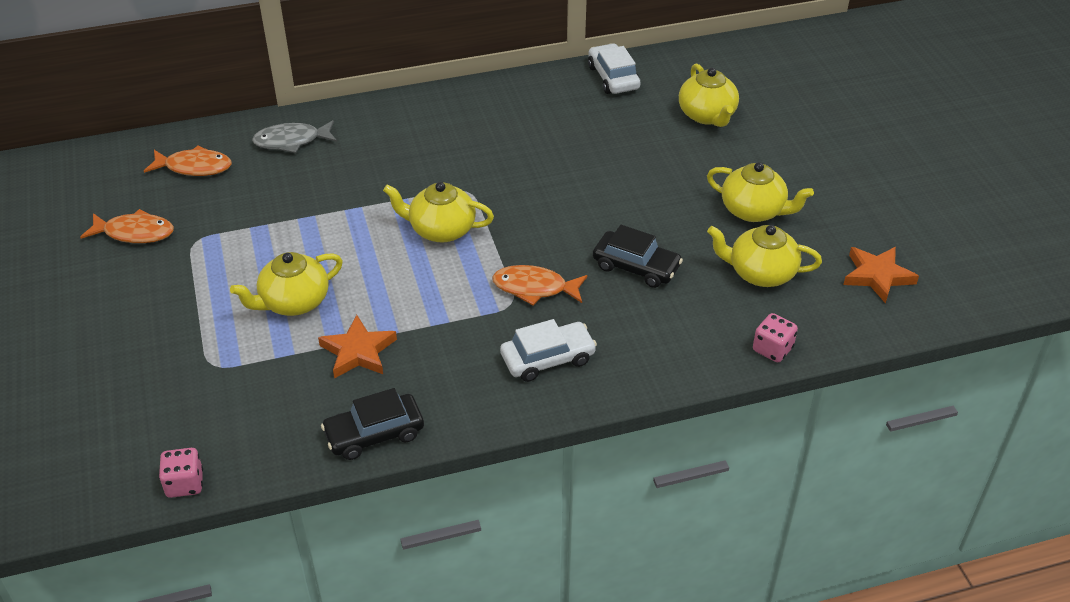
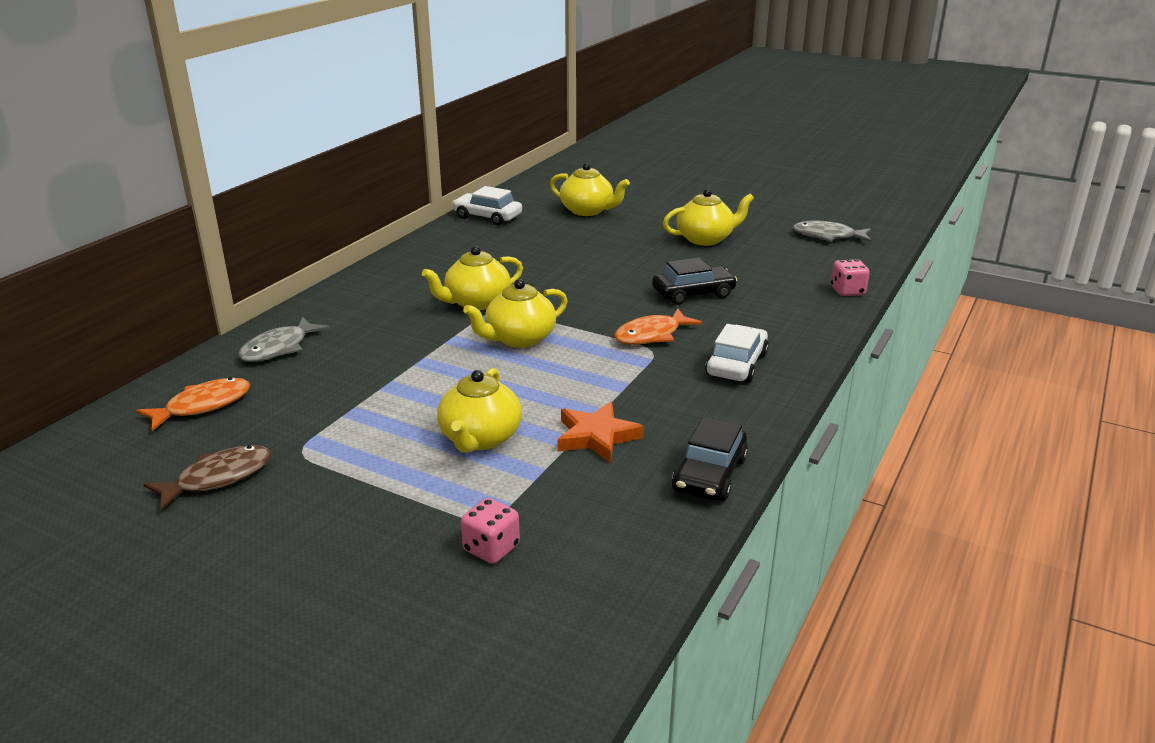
camera: 45 degrees left, 15 degrees down
(134, 233) = (218, 478): orange fish -> brown fish
(185, 484) = (624, 612): pink dice -> pink dice (491, 548)
(760, 273) = (768, 263): yellow teapot -> yellow teapot (476, 303)
(877, 276) = (828, 236): orange star -> grey fish

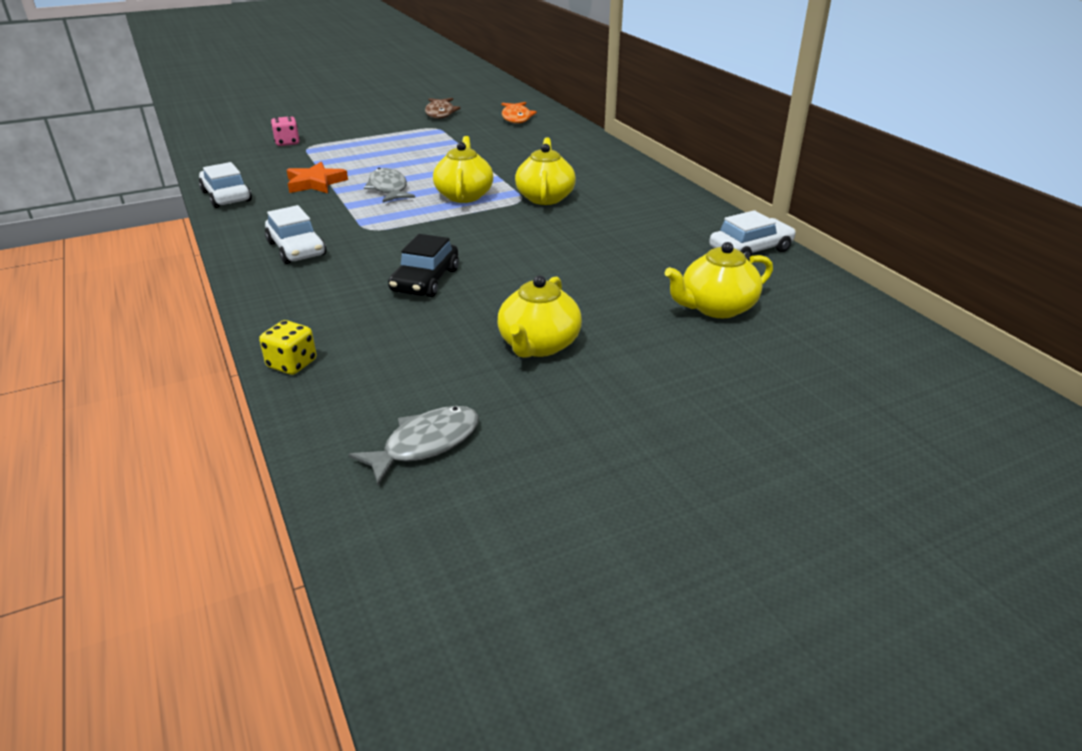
camera: 125 degrees right, 5 degrees up
(279, 348) = (561, 138): grey fish -> grey fish (388, 188)
(480, 438) = (371, 159): yellow teapot -> none
(651, 335) = (390, 237): orange fish -> none
(710, 474) = (226, 196): black car -> white car
(847, 291) = (292, 364): pink dice -> yellow dice

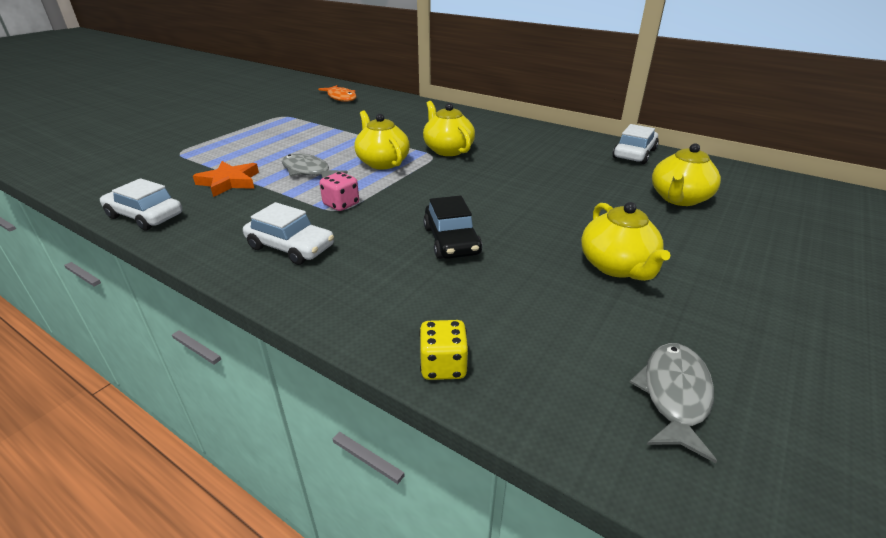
camera: 30 degrees left, 0 degrees up
(287, 143) = (152, 153): pink dice -> pink dice (341, 204)
(440, 113) = (272, 104): brown fish -> none

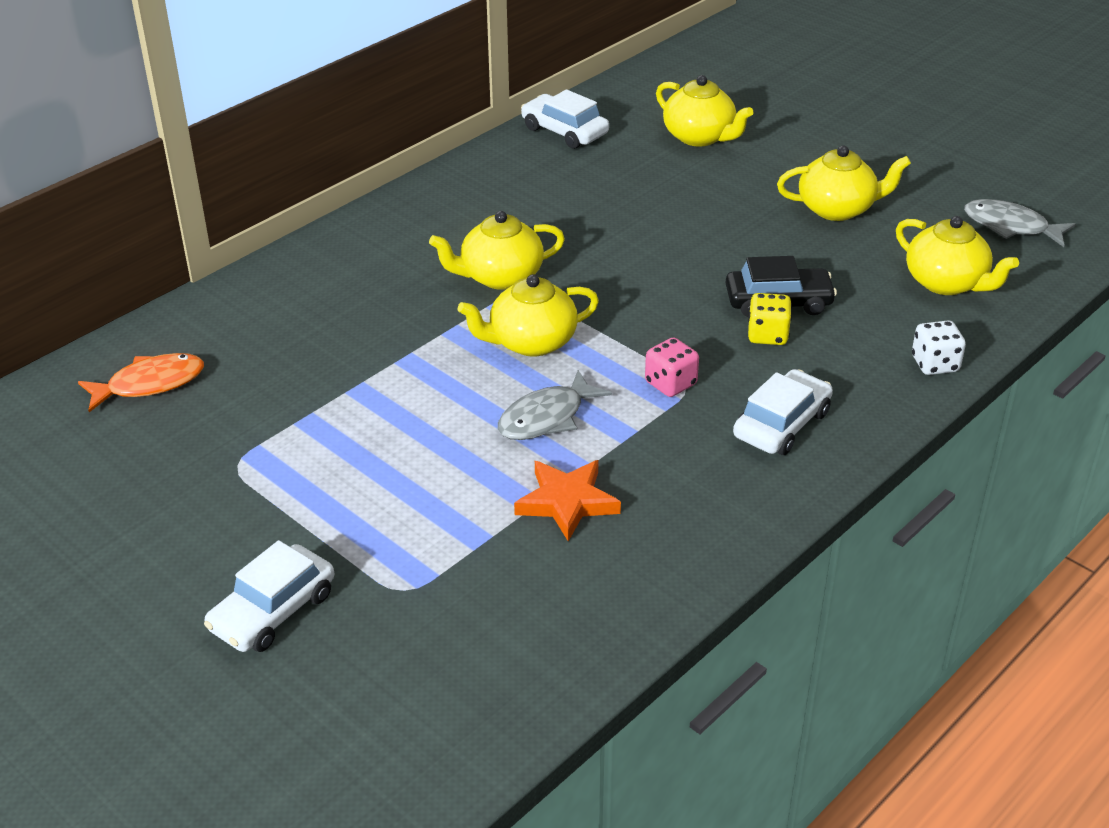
camera: 80 degrees left, 5 degrees up
(145, 216) = (675, 579): white car -> white car (273, 611)
(372, 326) = (935, 364): none -> white dice
(443, 366) = (987, 327): yellow dice -> yellow dice (767, 335)
(519, 336) = (946, 283): none -> yellow teapot

